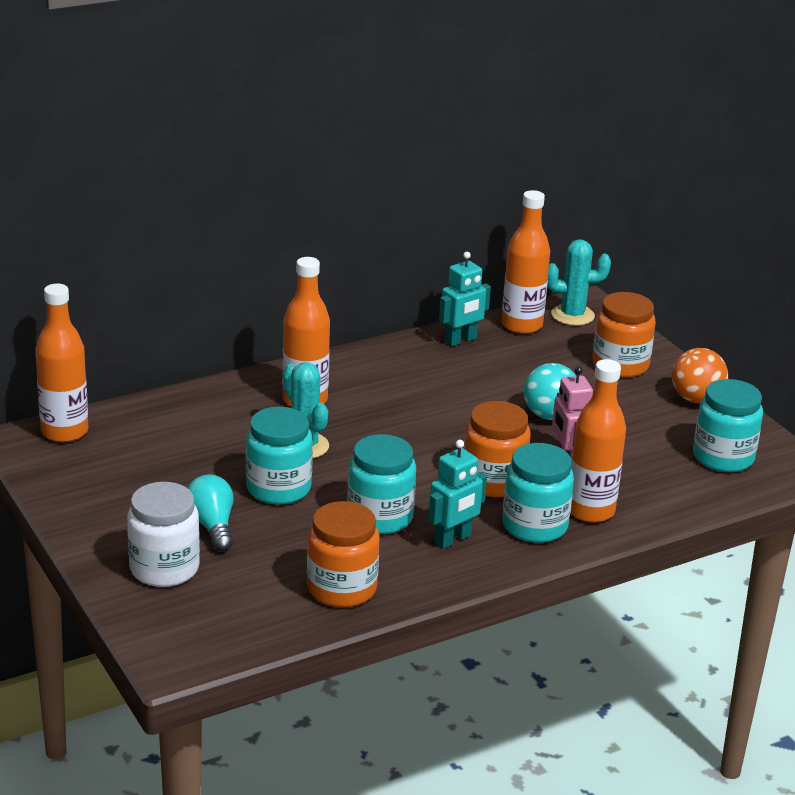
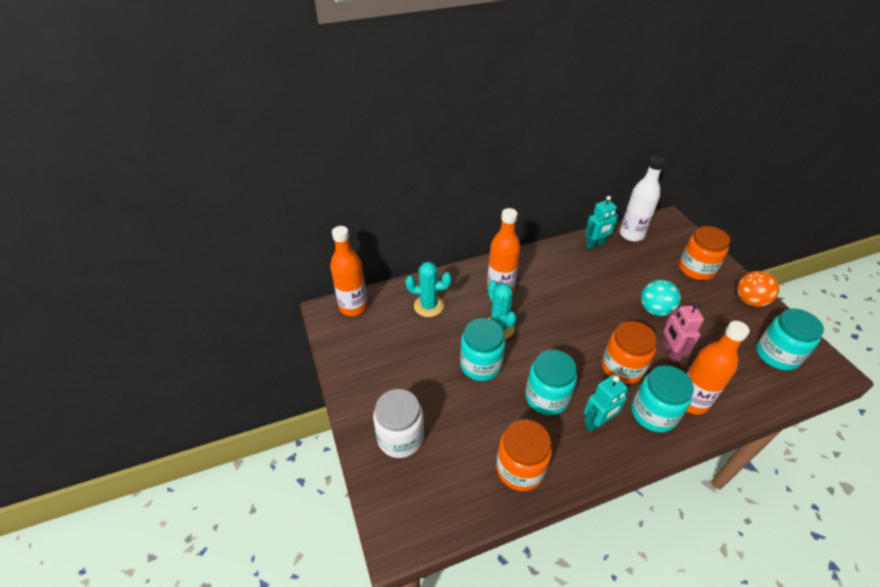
camera: 10 degrees right, 15 degrees up
(212, 526) = (435, 397): turquoise light bulb -> none
(522, 325) = (631, 235): orange bottle -> white bottle
(572, 315) = (662, 228): turquoise cactus -> turquoise cactus (428, 306)

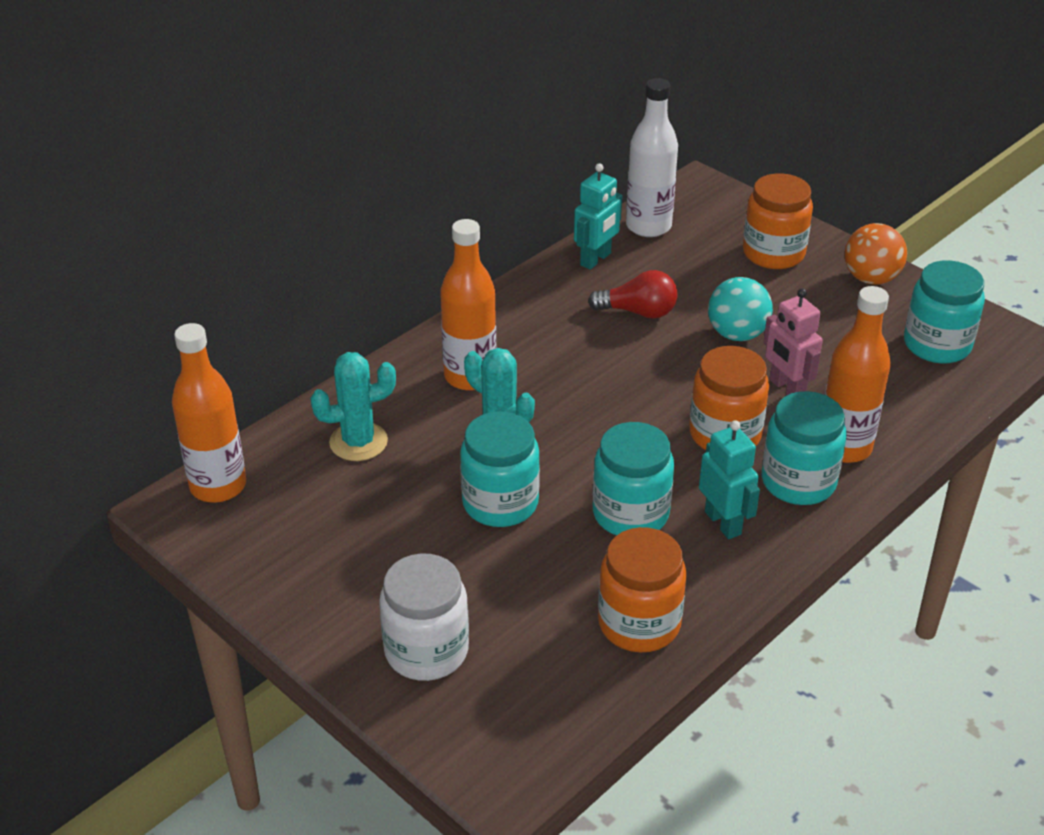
camera: 25 degrees left, 5 degrees down
(597, 423) = (723, 523): turquoise robot -> turquoise robot turned 60 degrees counterclockwise
(605, 280) = (638, 312): none -> red light bulb

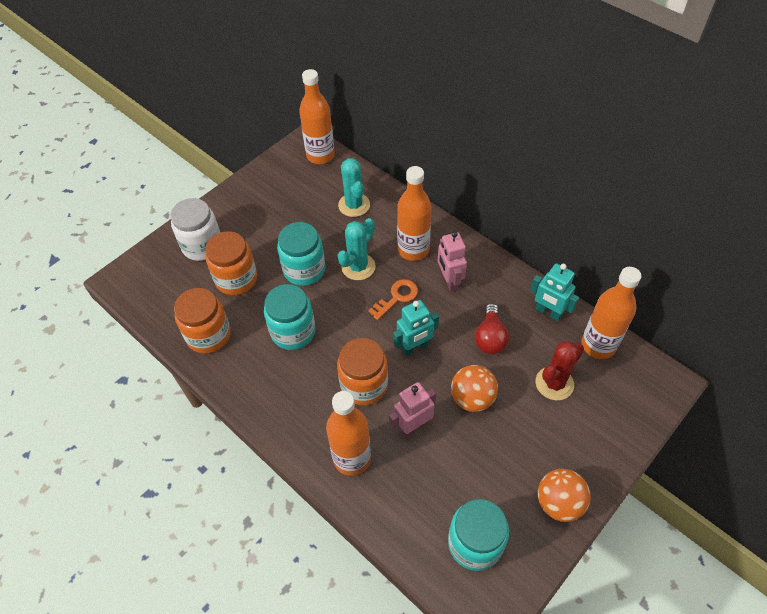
camera: 90 degrees right, 15 degrees up
(536, 343) = (449, 281): none -> pink robot
(564, 397) = (397, 297): none -> orange key
(648, 226) = (598, 345): white bottle -> orange bottle
(708, 265) = (554, 383): none -> red cactus
(723, 523) = (283, 380): turquoise robot -> turquoise robot (414, 347)
(737, 334) = (472, 398): turquoise ball -> orange ball
(773, 253) = (580, 431): orange jar -> orange jar (236, 279)
(798, 482) = (318, 426): turquoise jar -> none

